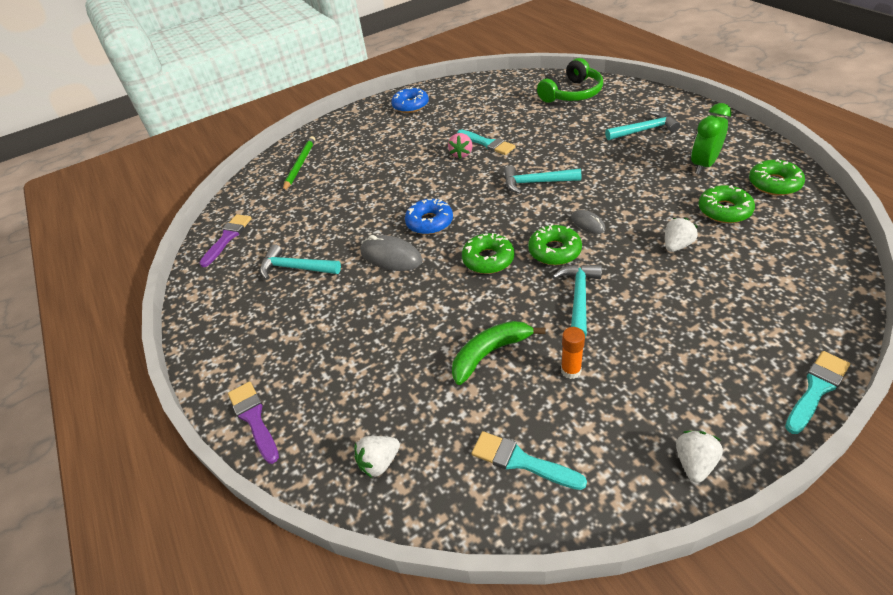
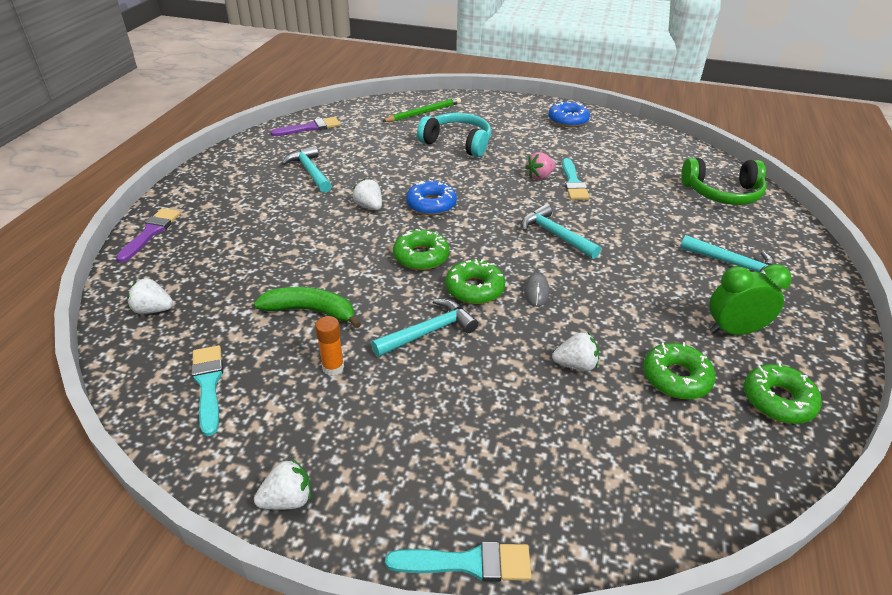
camera: 40 degrees right, 5 degrees down
(367, 169) = (457, 143): none -> turquoise headphones
(391, 256) = (369, 206): grey mouse -> white strawberry

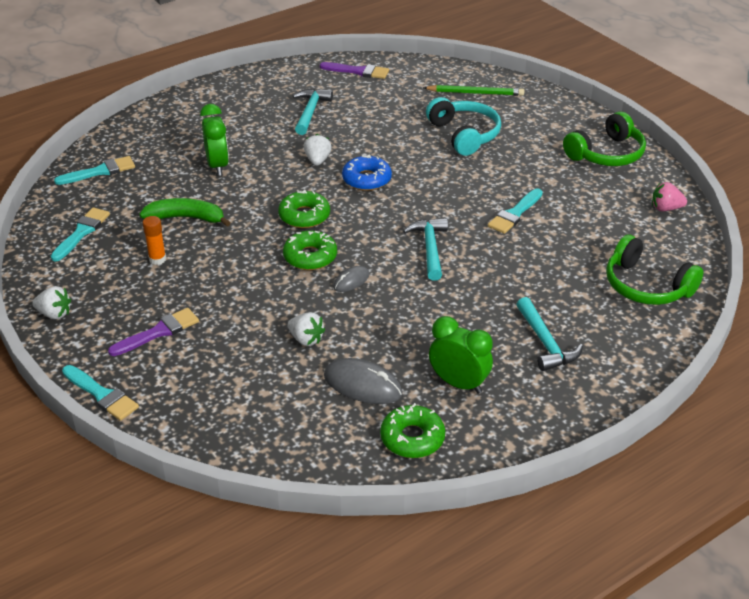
camera: 40 degrees right, 0 degrees up
(151, 232) = (152, 116): purple brush -> purple brush (158, 332)
(153, 310) = (100, 171): white strawberry -> turquoise brush
(280, 249) = (217, 166): none -> green clock
(311, 311) = (186, 218): green banana -> green banana turned 45 degrees counterclockwise
(428, 332) = (241, 268): turquoise hammer -> none
(539, 177) = (492, 195): pink strawberry -> pink strawberry (665, 208)
(568, 120) = (606, 154): blue donut -> green headphones
(676, 378) = (362, 385): green donut -> grey mouse

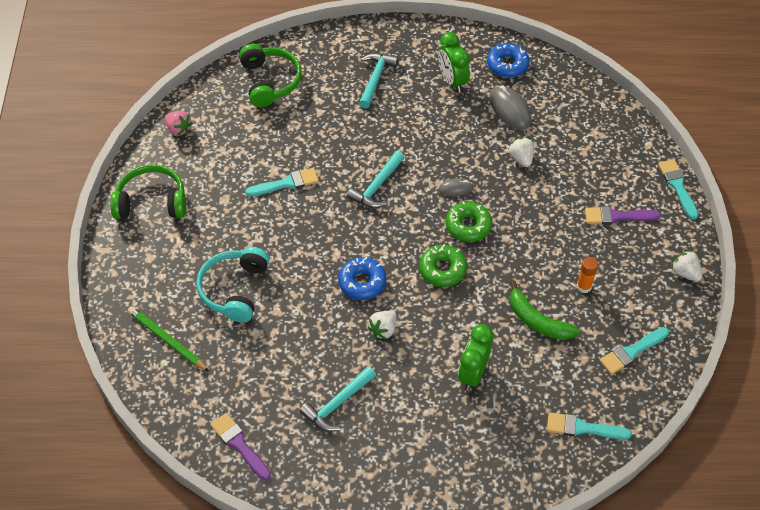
camera: 145 degrees left, 15 degrees up
(412, 438) = (507, 65): green donut -> blue donut

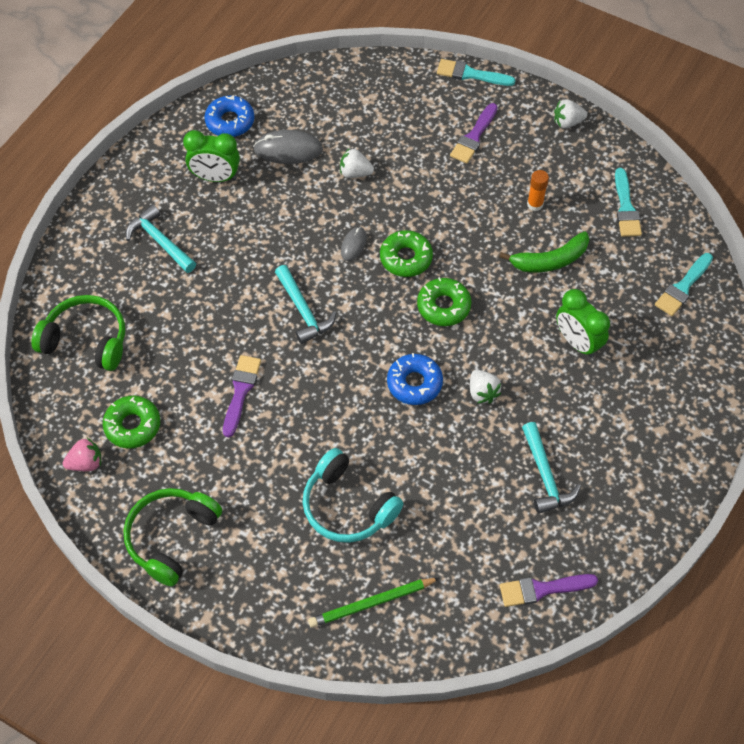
camera: 60 degrees left, 5 degrees up
(221, 139) = (132, 425): none -> green donut
(286, 183) = (241, 391): turquoise brush -> purple brush

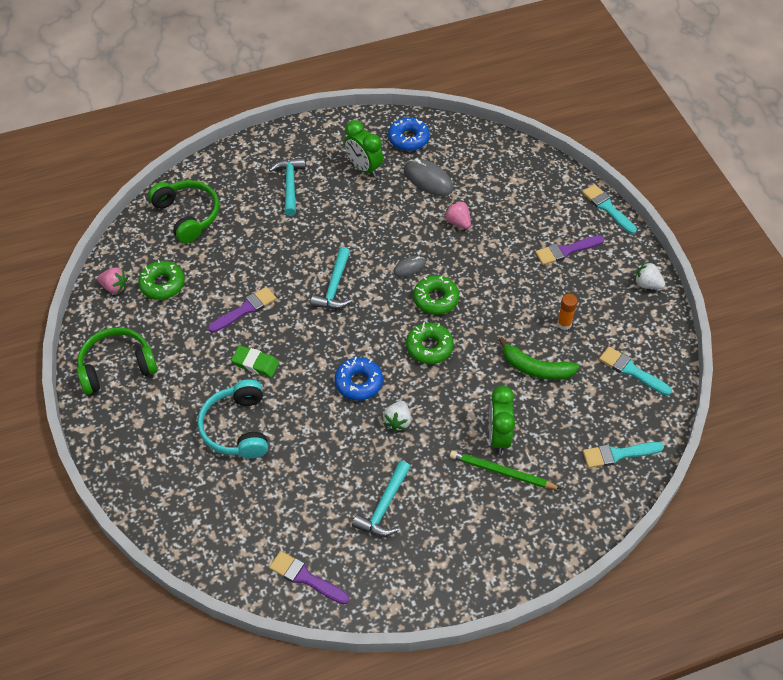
camera: 40 degrees right, 5 degrees down
(303, 435) = (255, 363): none -> green eraser
(355, 173) = (458, 222): white strawberry -> pink strawberry
(372, 603) = (190, 498): green pencil -> green pencil (502, 472)
(626, 207) = (631, 370): turquoise brush -> turquoise brush turned 90 degrees clockwise

